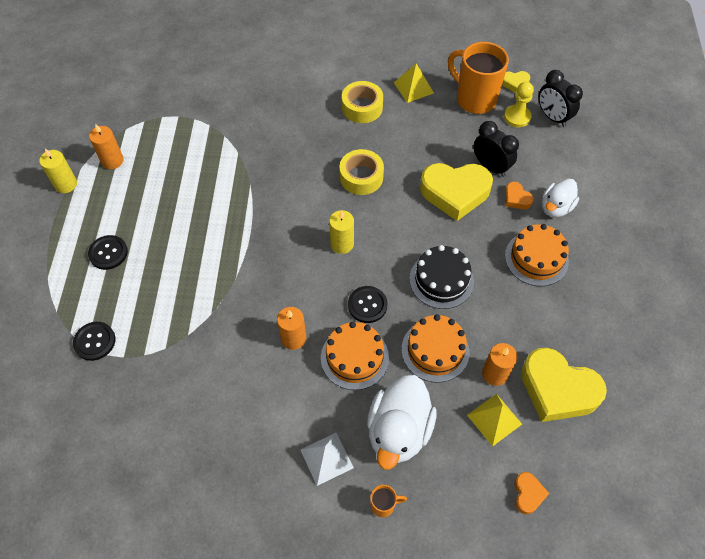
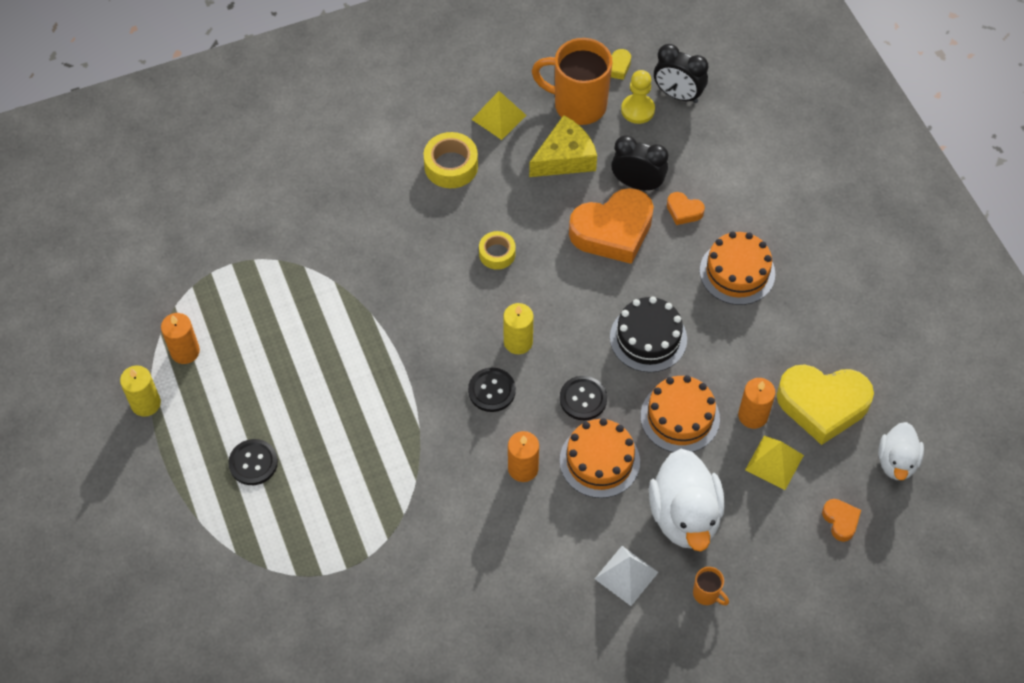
camera: 25 degrees left, 0 degrees up
(95, 341) = (303, 566): black button -> black button (491, 390)
(361, 177) = (497, 254): yellow tape -> yellow tape, size x0.66
(383, 505) = (707, 594): orange mug -> orange mug turned 75 degrees clockwise
(446, 130) = (565, 158): none -> yellow cheese
(455, 193) = (613, 231): yellow heart -> orange heart
(555, 207) = (731, 205): white duck -> white duck (896, 462)

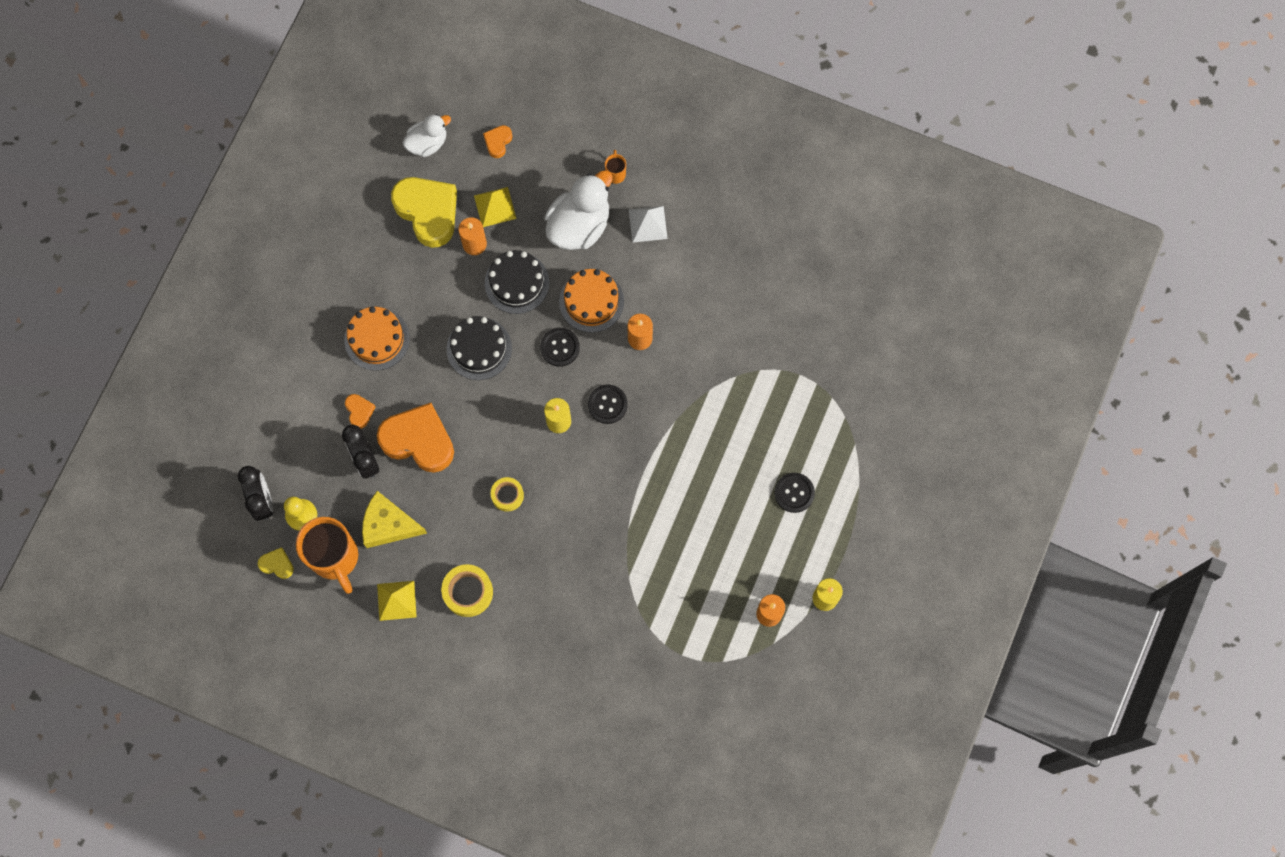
camera: 135 degrees left, 15 degrees up
(680, 417) = (517, 283): orange cake -> black cake

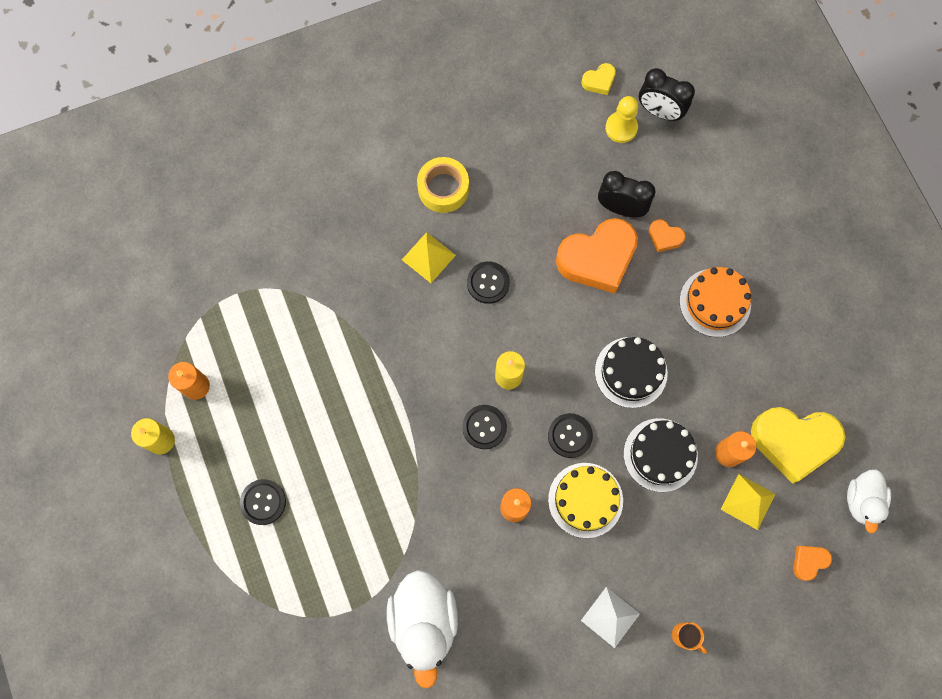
camera: 135 degrees right, 0 degrees up
(335, 558) = (564, 123): orange mug -> none
(389, 525) = (552, 180): yellow cheese -> none
(396, 600) = (488, 136): yellow pyramid -> yellow pyramid (428, 257)
(498, 142) = (809, 561): orange heart -> orange heart turned 105 degrees counterclockwise
(507, 495) = (488, 283): yellow tape -> black button
(579, 225) = (664, 556): white duck -> white duck (424, 622)
(591, 301) = (585, 500): orange cake -> yellow cake

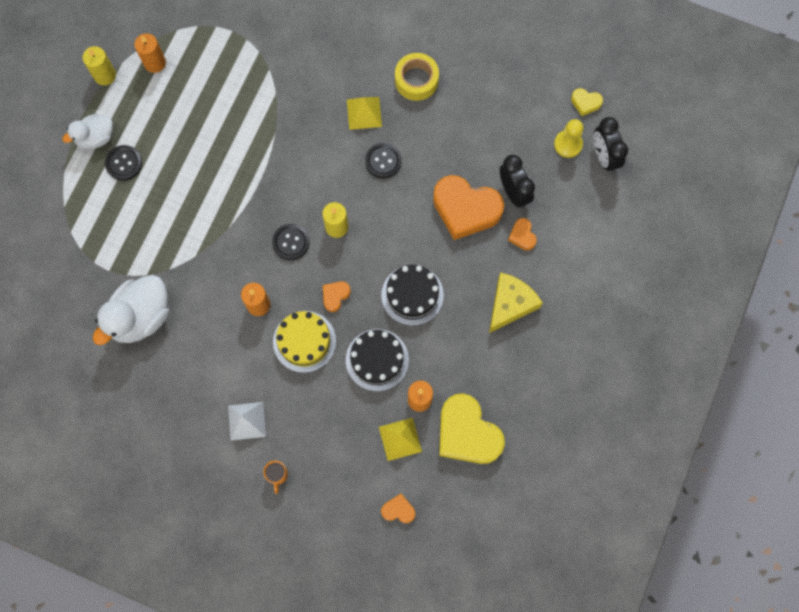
camera: 45 degrees right, 0 degrees up
(570, 436) = (335, 296): black button -> orange heart
(715, 302) = (510, 304): orange cake -> yellow cheese
(862, 501) = (471, 509): white duck -> white duck (96, 138)

